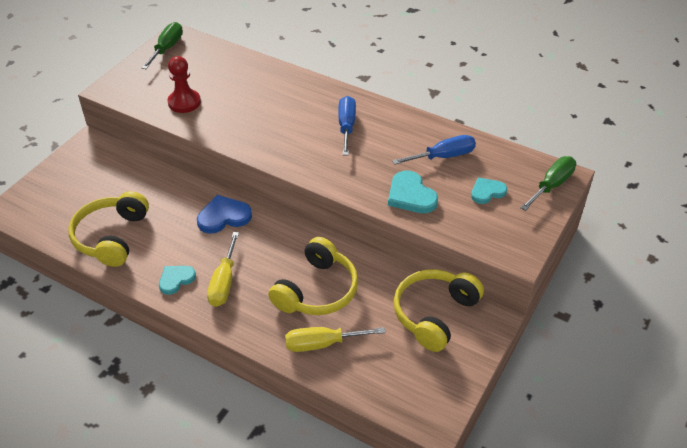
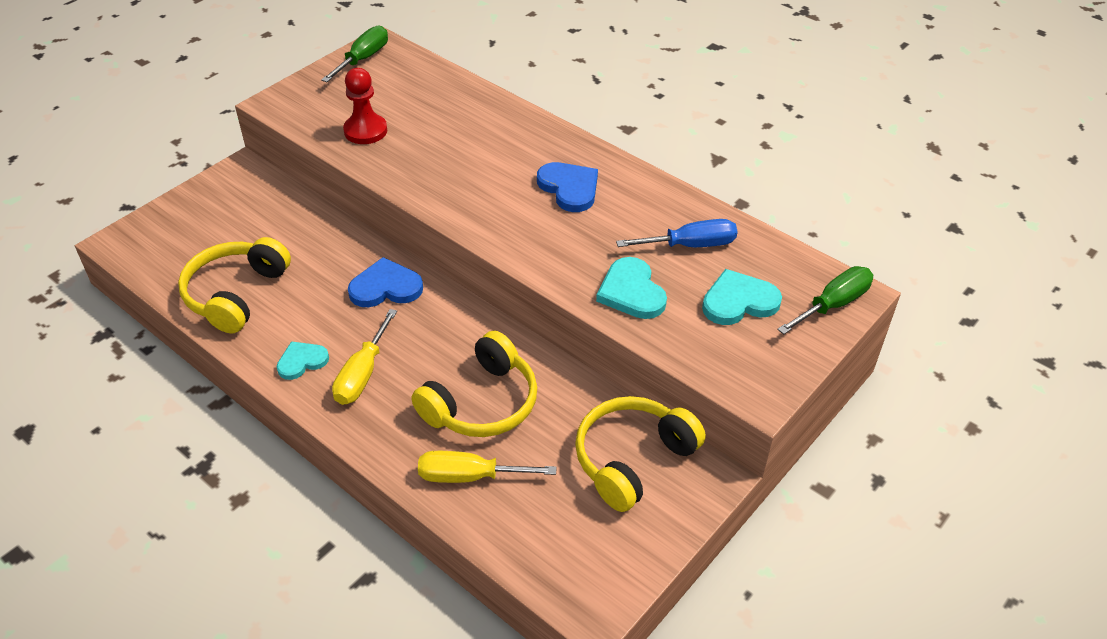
camera: 10 degrees right, 0 degrees up
(346, 126) = (569, 188): blue screwdriver -> blue heart
(487, 192) = (739, 301): turquoise heart -> turquoise heart, size x1.50

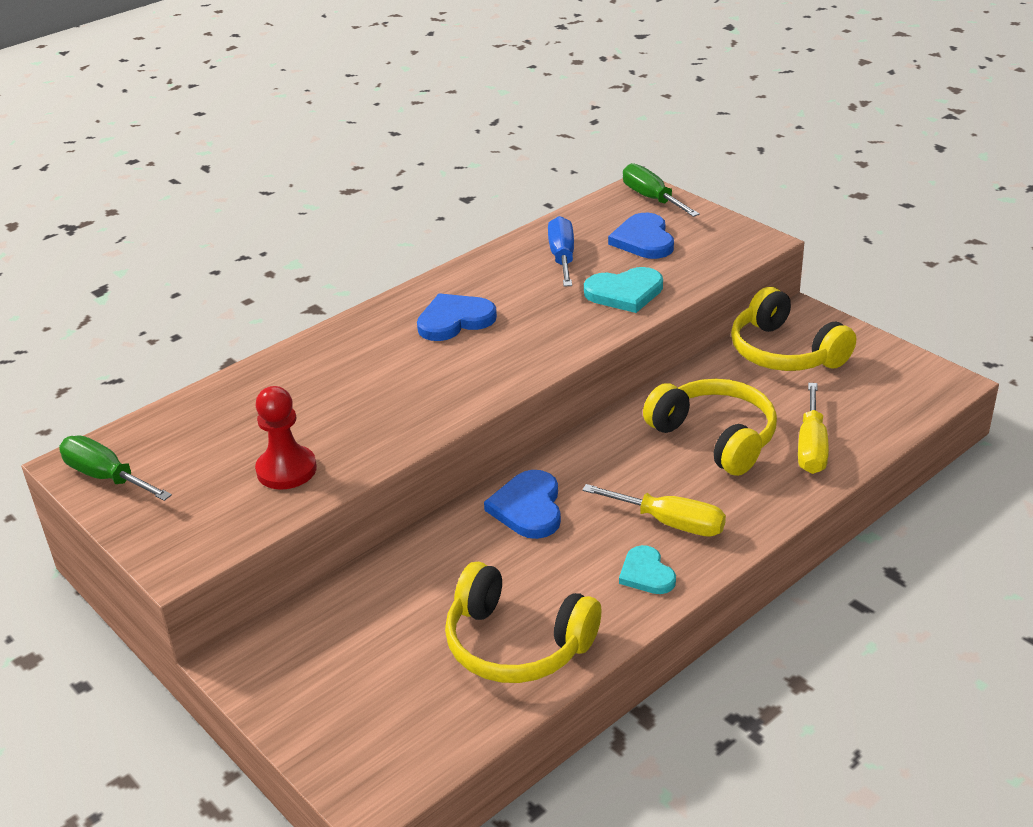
camera: 80 degrees left, 10 degrees down
(739, 301) = (643, 240): turquoise heart -> blue heart

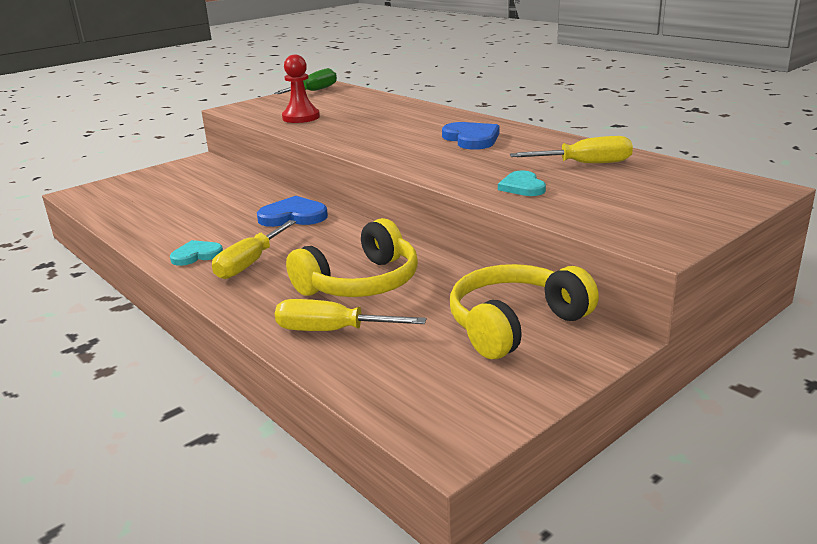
camera: 90 degrees right, 10 degrees down
(516, 644) = (158, 218): yellow headphones -> none
(562, 257) = (585, 164): blue screwdriver -> yellow screwdriver
(625, 293) = (522, 187): turquoise heart -> turquoise heart, size x0.67
(643, 240) = (635, 192): blue heart -> none
(652, 198) = (740, 194): green screwdriver -> none

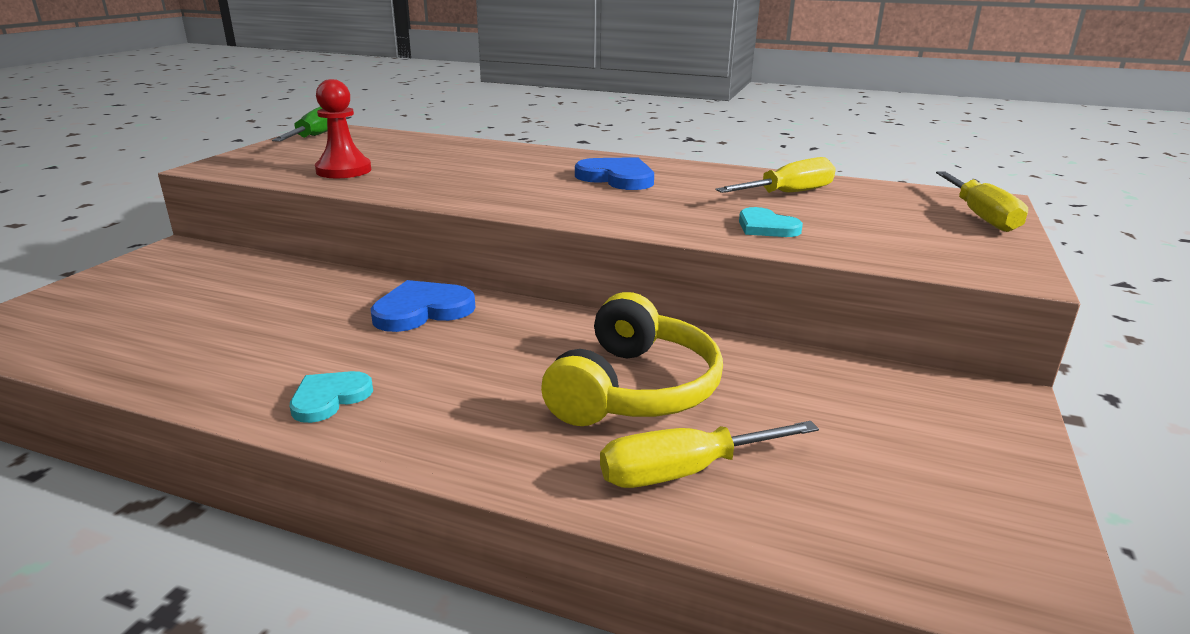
camera: 30 degrees left, 0 degrees up
(250, 263) = (435, 394): yellow screwdriver -> yellow screwdriver (980, 216)
(515, 324) = (886, 402): yellow headphones -> none

